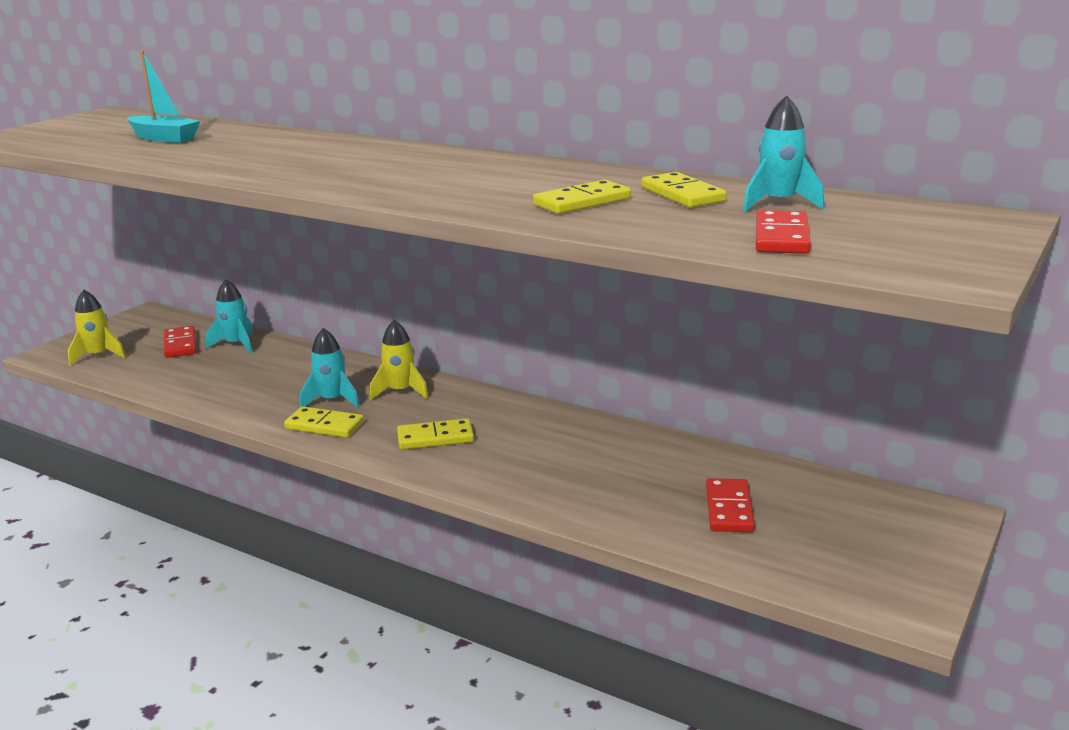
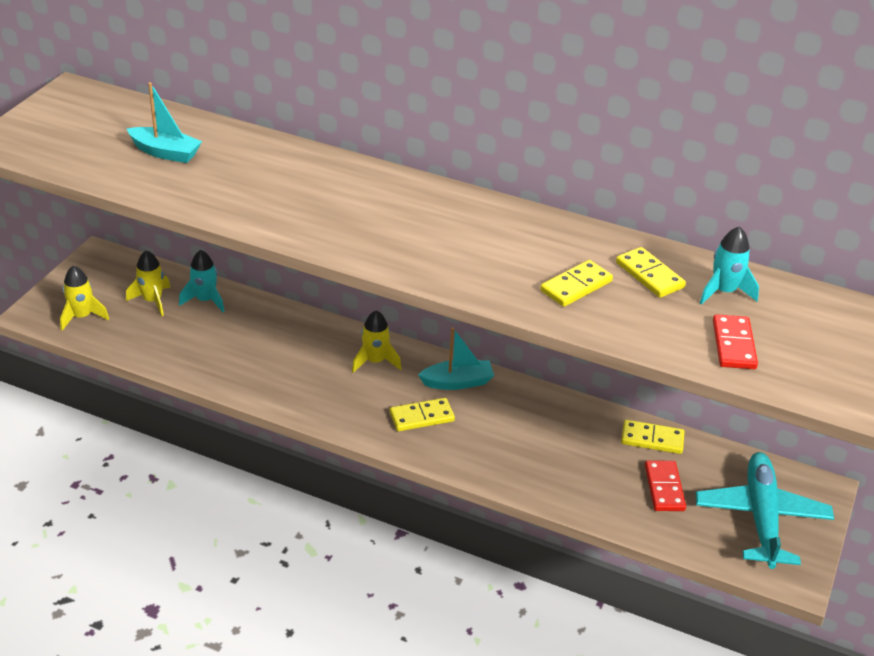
camera: 10 degrees left, 15 degrees up
(180, 344) = (152, 301): red domino -> yellow rocket
(324, 426) = (324, 404): yellow domino -> yellow domino (652, 439)
(332, 400) = (320, 373): turquoise rocket -> none
(490, 409) = (457, 382): none -> turquoise boat
(862, 542) = (761, 517): none -> turquoise plane

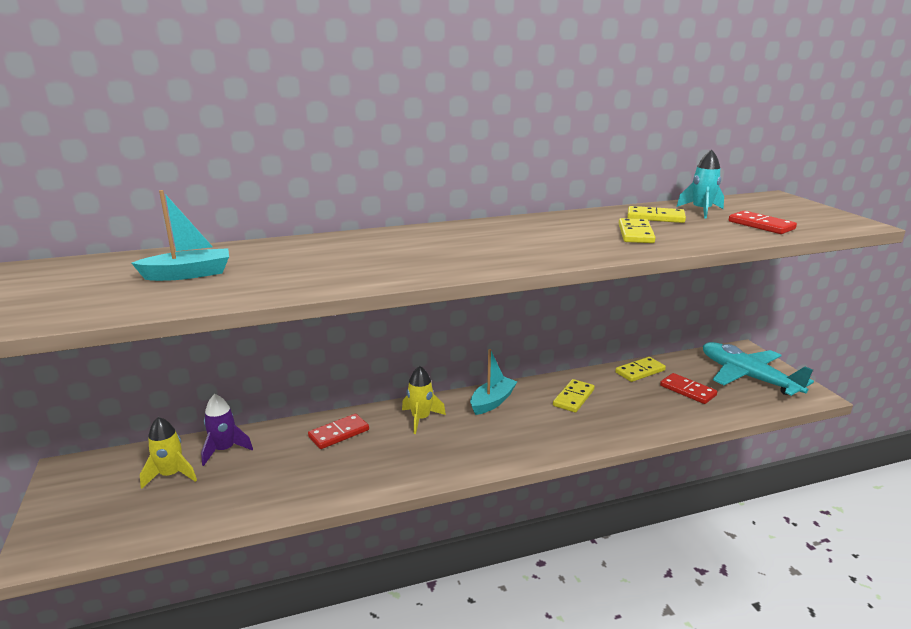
camera: 40 degrees left, 15 degrees down
(82, 317) = (105, 525): yellow rocket -> none
(205, 300) = (224, 450): turquoise rocket -> purple rocket
(297, 335) = (339, 433): none -> red domino
(421, 417) = (503, 433): yellow domino -> yellow domino (573, 398)

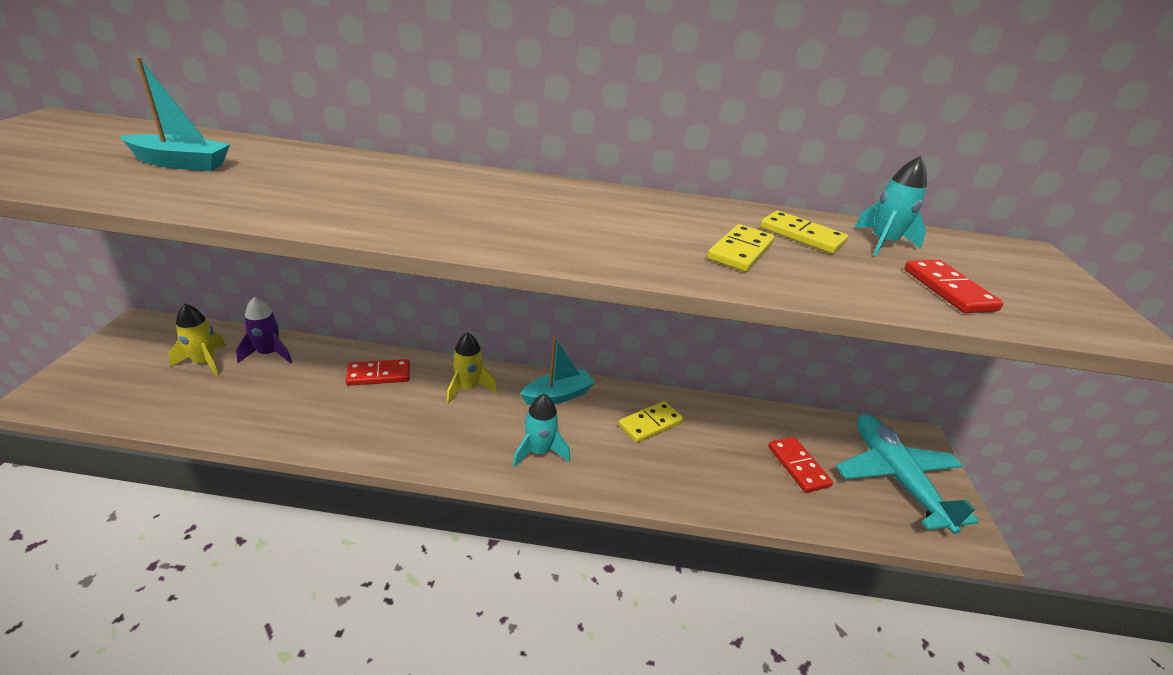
camera: 20 degrees right, 10 degrees up
(514, 441) = (539, 452): none -> turquoise rocket
(640, 371) = (758, 419): yellow domino -> none

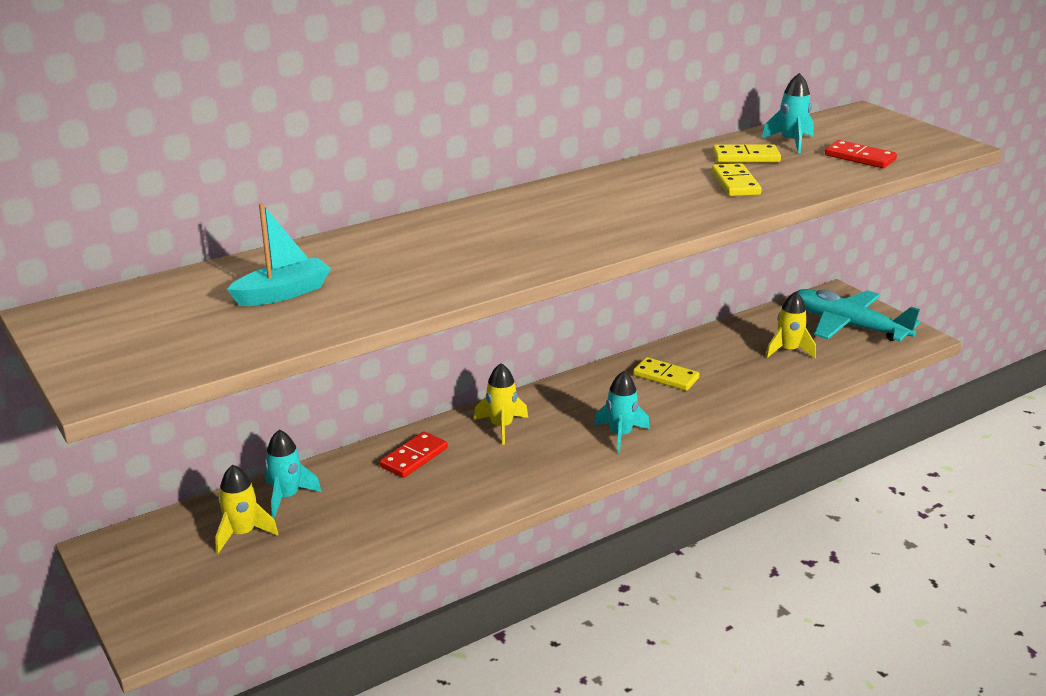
camera: 35 degrees left, 5 degrees down
(269, 354) = (287, 497): purple rocket -> turquoise rocket
(557, 396) = (575, 395): turquoise boat -> none
(650, 424) = (665, 377): yellow domino -> yellow domino turned 75 degrees counterclockwise
(798, 466) = (788, 350): red domino -> yellow rocket

